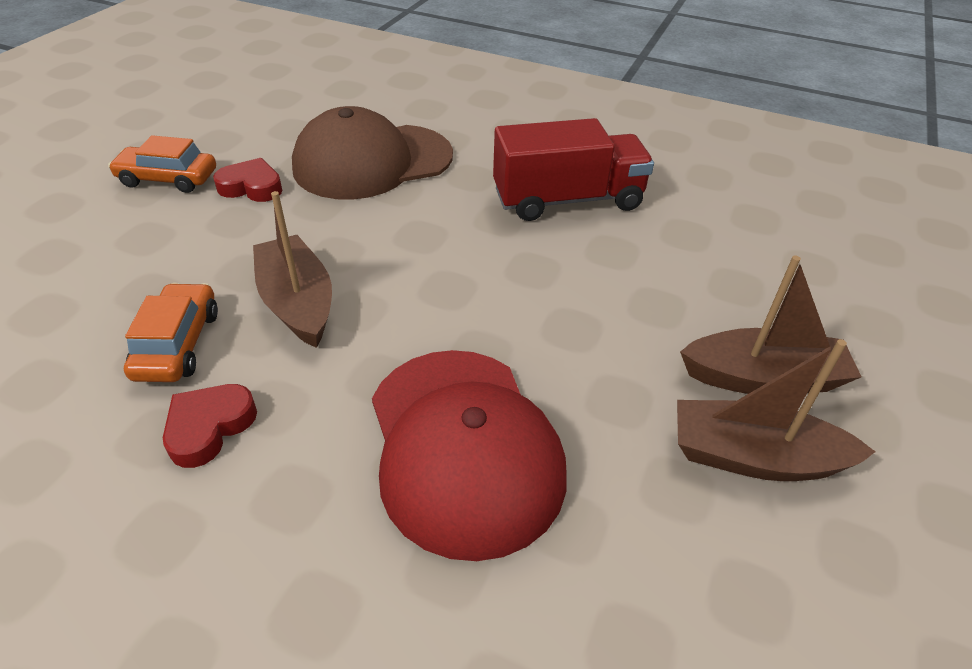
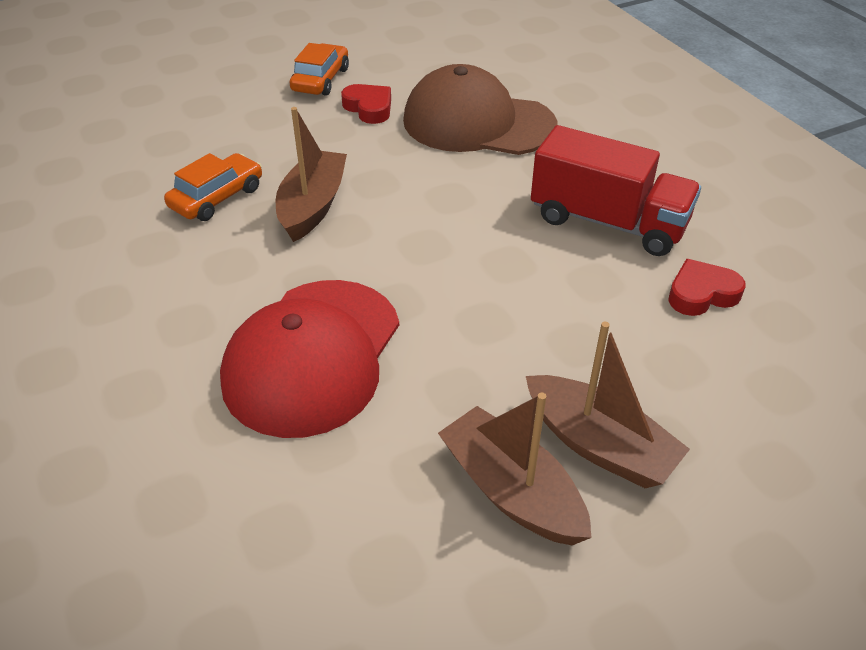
camera: 40 degrees right, 0 degrees up
(168, 179) = (320, 80): orange car -> orange car turned 60 degrees clockwise
(209, 427) = (184, 258): red heart -> red heart (701, 294)

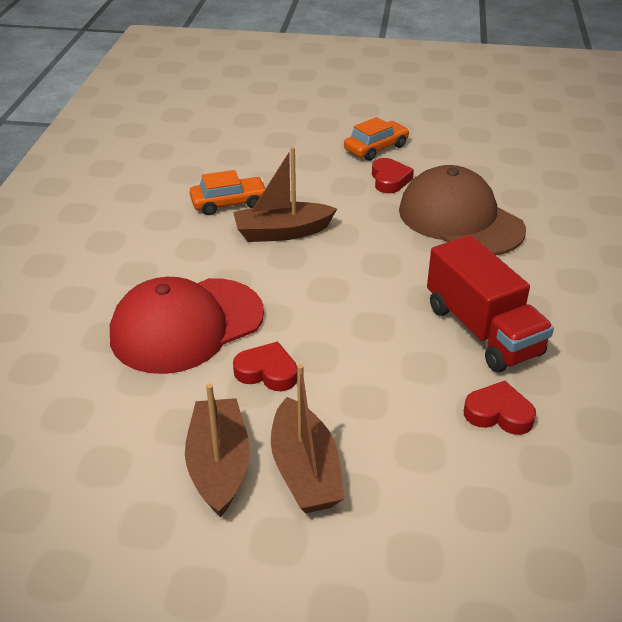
camera: 35 degrees right, 5 degrees down
(313, 206) = (282, 232): brown boat -> brown boat turned 150 degrees counterclockwise
(455, 363) = (267, 372): none -> red heart

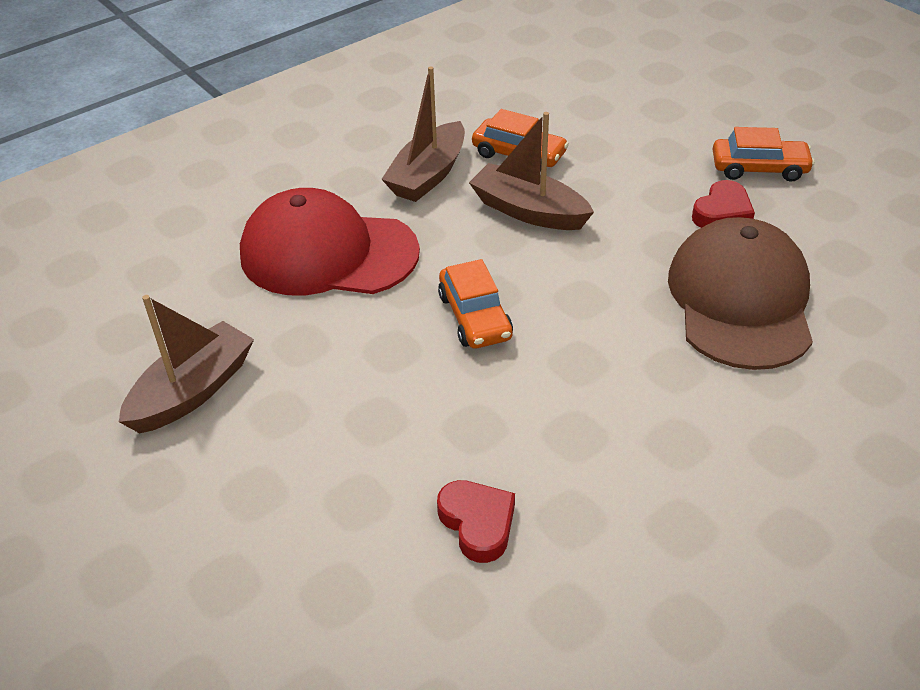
camera: 45 degrees right, 5 degrees up
(267, 372) = (333, 337): red heart -> none
(305, 470) = (245, 444): brown boat -> brown boat (428, 175)
(337, 307) = (475, 317): none -> orange car
(482, 330) = (585, 432): red truck -> none

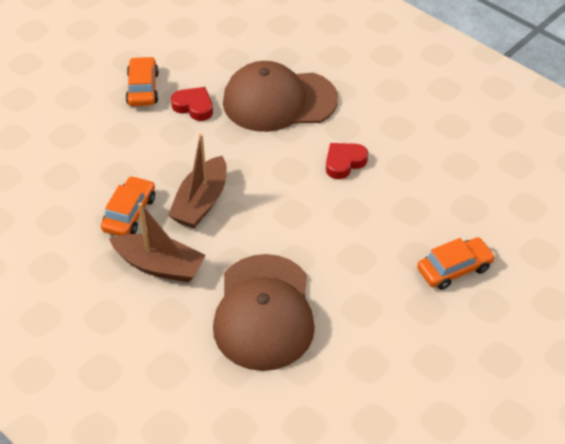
camera: 100 degrees left, 5 degrees up
(193, 391) = (419, 359): brown boat -> none
(328, 253) = (264, 312): red cap -> brown cap
(475, 317) = (317, 220): orange car -> orange car (454, 269)
(477, 523) = (476, 201): red heart -> red heart (344, 162)

